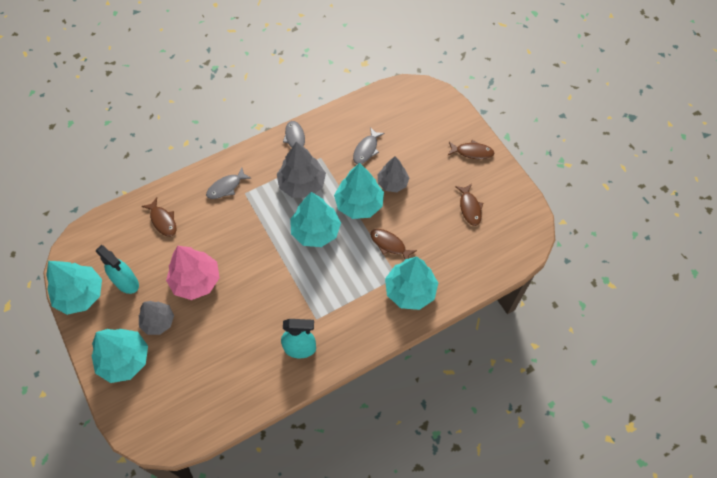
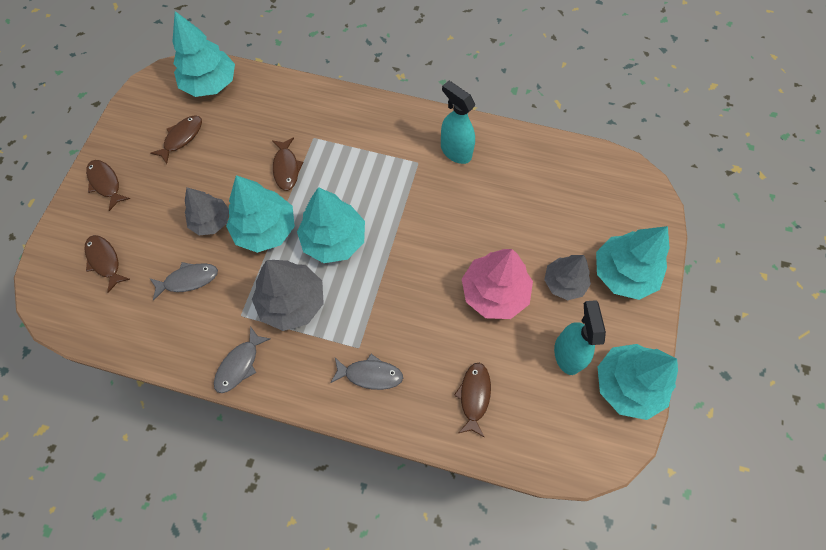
camera: 135 degrees left, 5 degrees up
(410, 290) = (317, 118): turquoise tree -> turquoise tree (210, 84)
(418, 123) = (105, 261): none -> brown fish

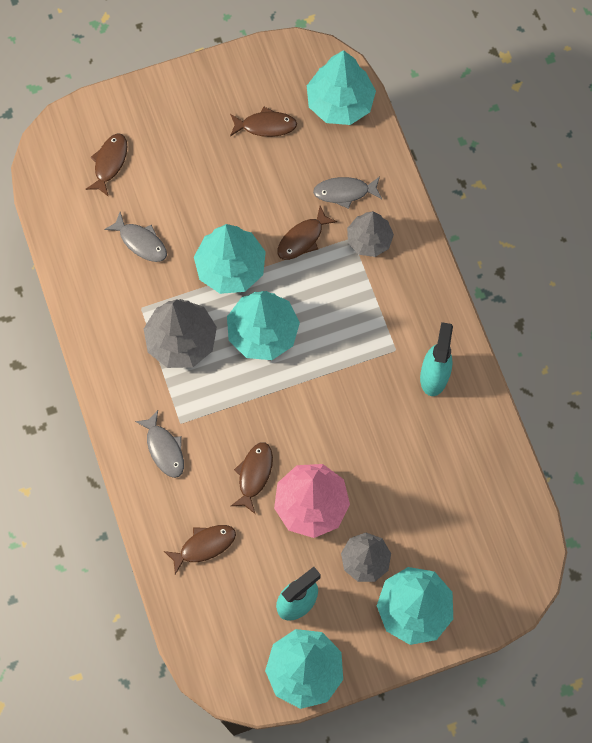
camera: 55 degrees right, 5 degrees up
(106, 183) = (176, 102): brown fish -> brown fish (254, 474)
(211, 221) = (205, 217): grey tree -> grey tree (369, 240)
(239, 364) = (100, 339): grey fish -> grey fish (344, 192)

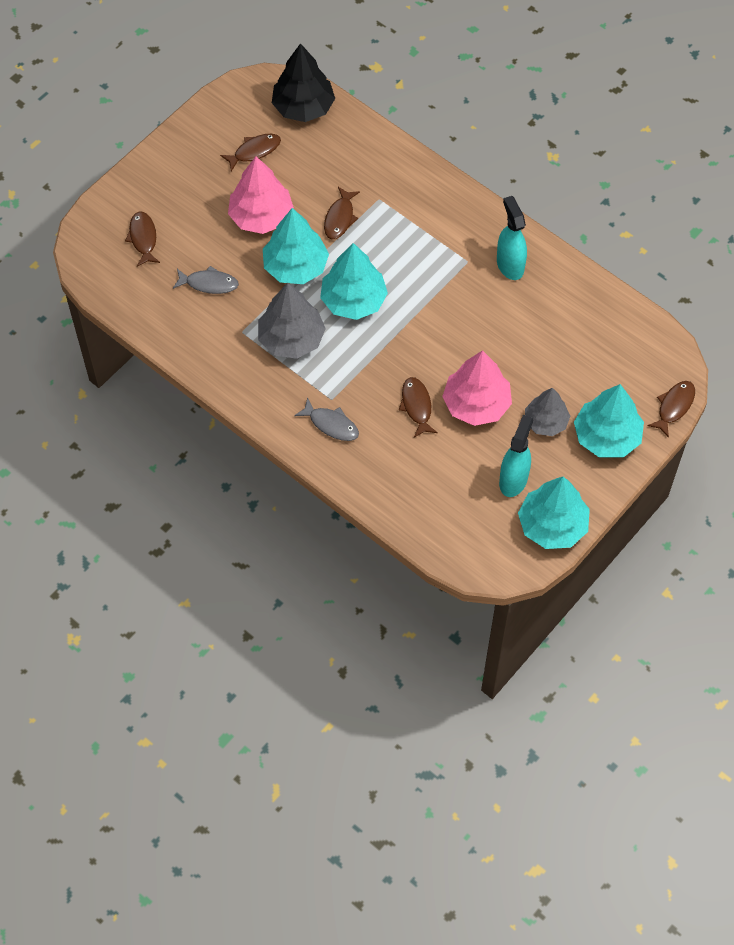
camera: 30 degrees left, 10 degrees down
(204, 545) = (411, 478): brown fish -> brown fish (674, 406)
(230, 198) = (261, 216): none -> pink tree
(340, 103) = (303, 107): turquoise tree -> black tree
(344, 192) = (351, 169): grey fish -> none
(369, 240) = (393, 193): grey tree -> none

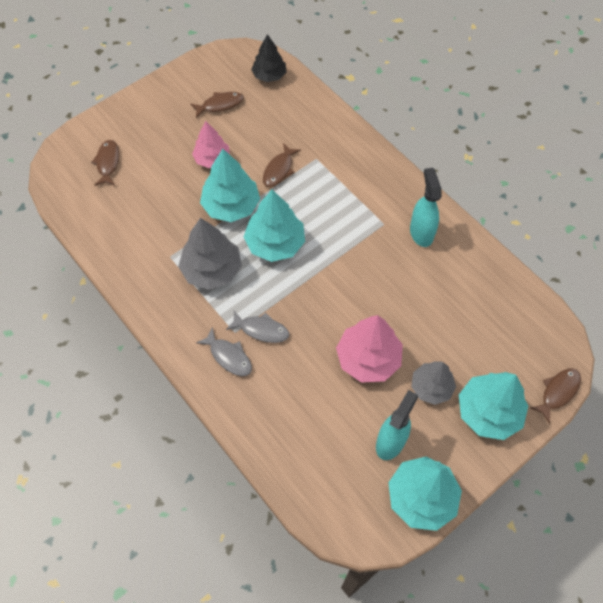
camera: 10 degrees right, 0 degrees up
(209, 283) = (152, 209): grey fish -> grey fish (261, 330)
(261, 216) = (212, 159): pink tree -> pink tree, size x0.66
(303, 107) = (269, 75): black tree -> black tree, size x0.66
(416, 406) = (312, 352): brown fish -> none

